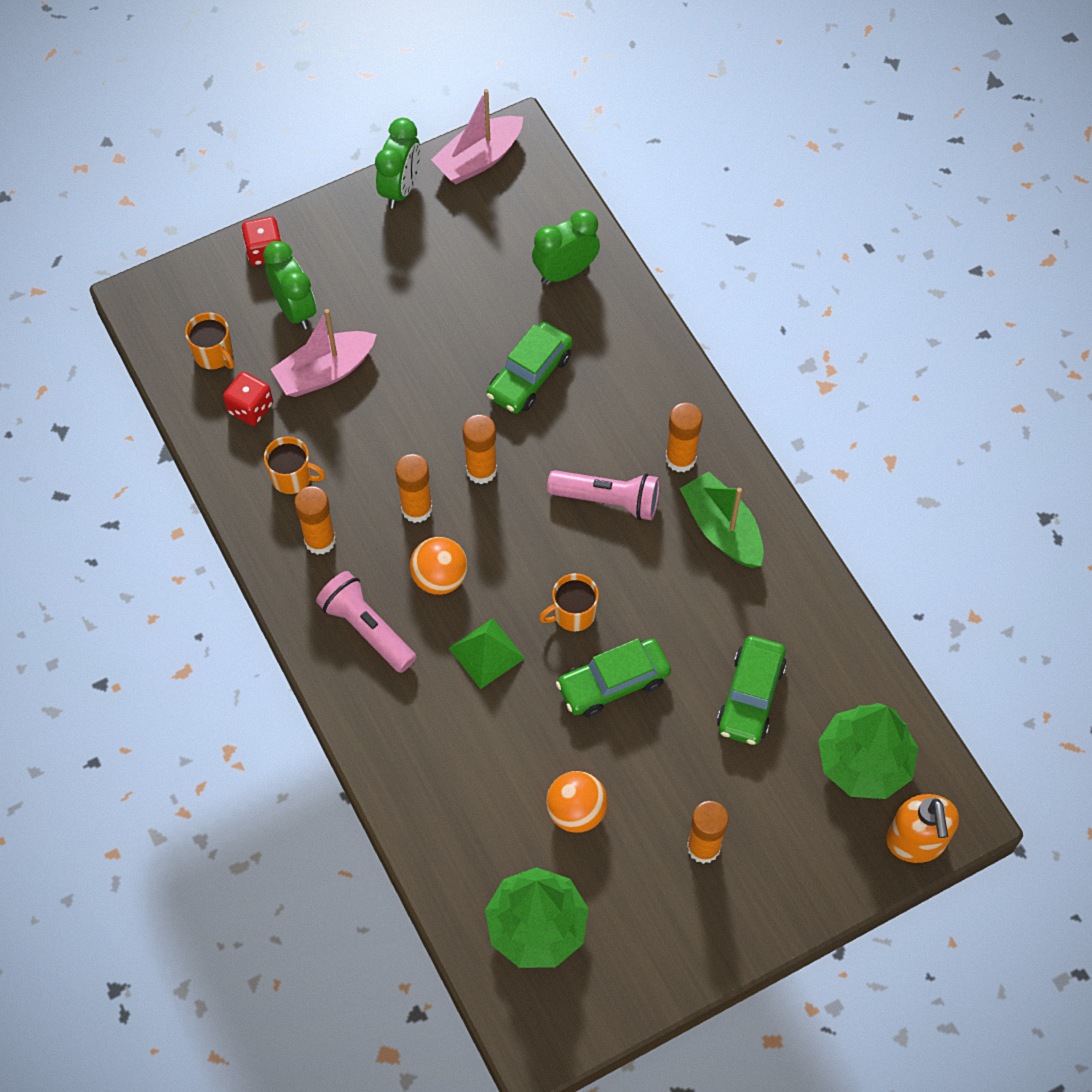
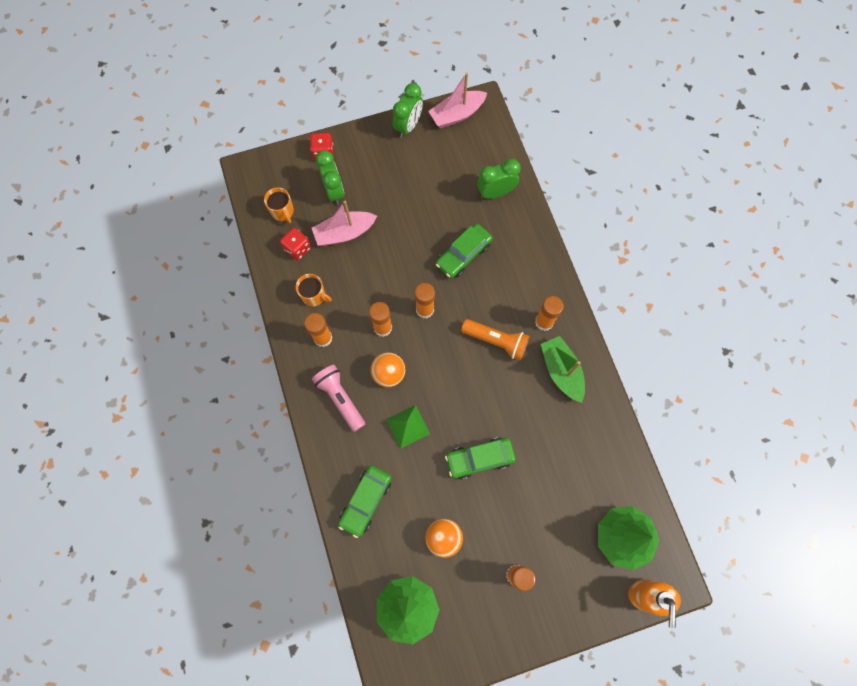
camera: 10 degrees right, 10 degrees up
(573, 614) = (463, 410): orange mug -> none
(608, 500) = (496, 341): pink flashlight -> orange flashlight
(750, 696) = (560, 482): green car -> green car (366, 501)

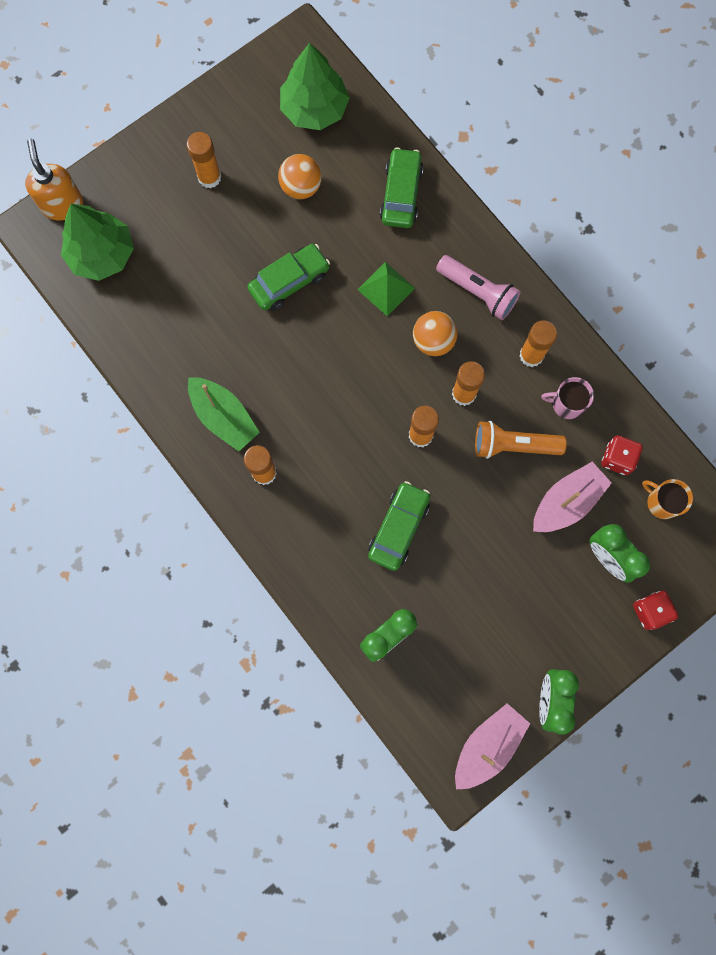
camera: 160 degrees right, 5 degrees up
(314, 296) = (566, 404): orange mug -> pink mug
(496, 341) = (316, 427): orange flashlight -> orange flashlight (513, 445)

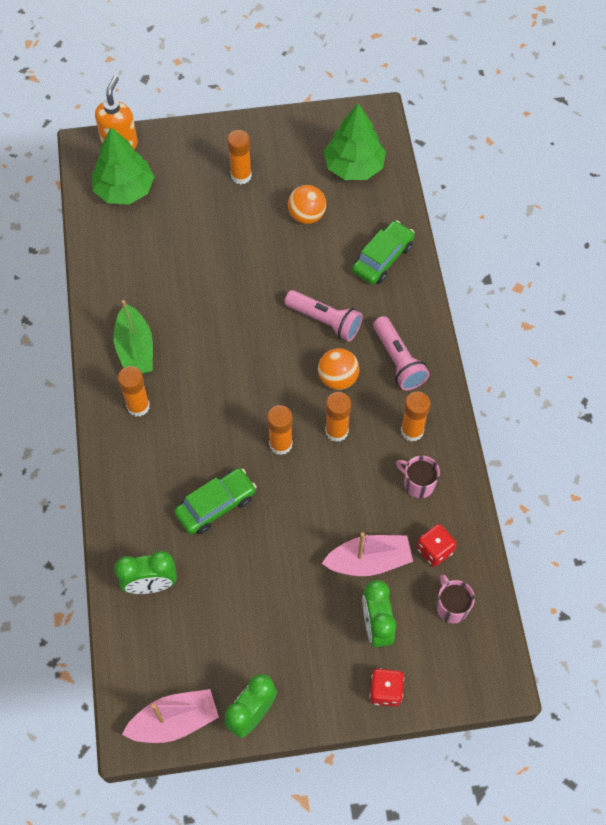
camera: 30 degrees right, 15 degrees down
(289, 281) = (252, 278): green car -> none
(386, 289) = (325, 321): green pyramid -> pink flashlight
(513, 445) = (352, 492): orange flashlight -> none
(662, 502) = (451, 607): orange mug -> pink mug

